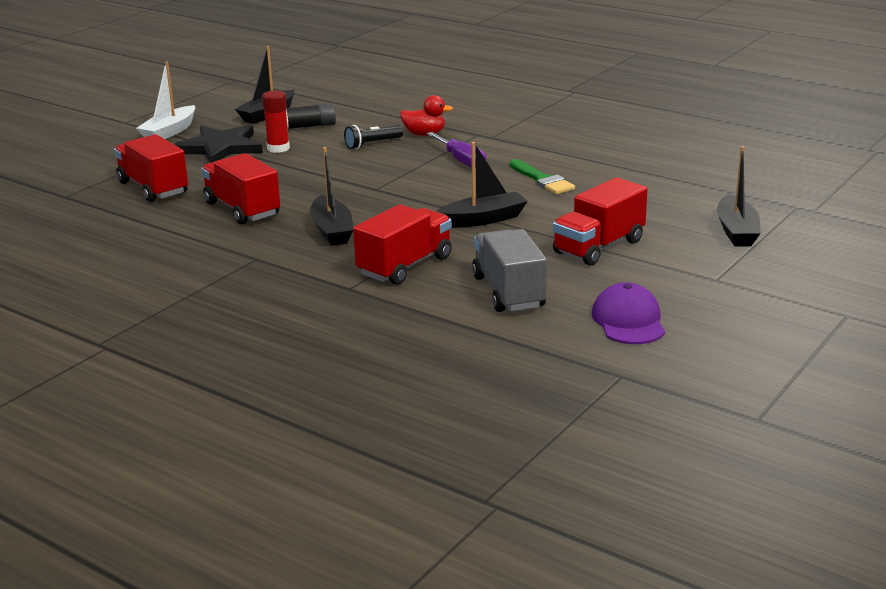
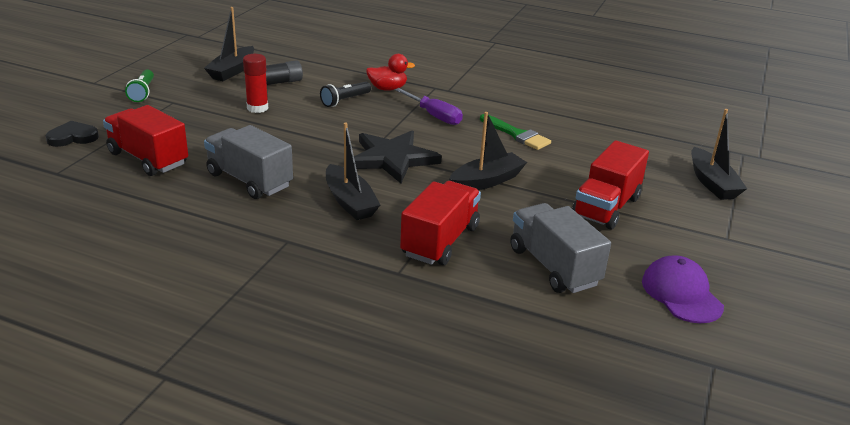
camera: 15 degrees left, 5 degrees up
(89, 168) = (73, 137): none -> black heart
(169, 132) = (142, 92): white boat -> green flashlight
(220, 148) = (200, 109): black star -> black star (392, 159)
(242, 209) = (249, 180): red truck -> grey truck

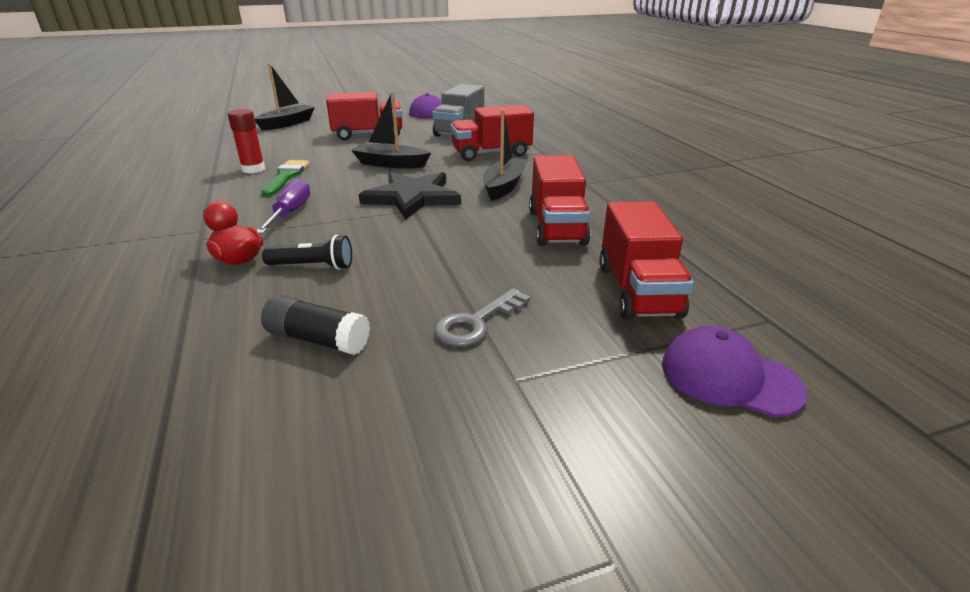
camera: 130 degrees left, 0 degrees up
(73, 137) = (729, 377): black heart -> purple cap
(142, 92) = (538, 440): green flashlight -> none
(218, 112) = (476, 322): none -> grey key
(232, 71) = (317, 414): black boat -> none
(249, 180) = (556, 227): grey truck -> red truck
(257, 108) = (419, 305): red glue stick -> red glue stick (253, 169)

